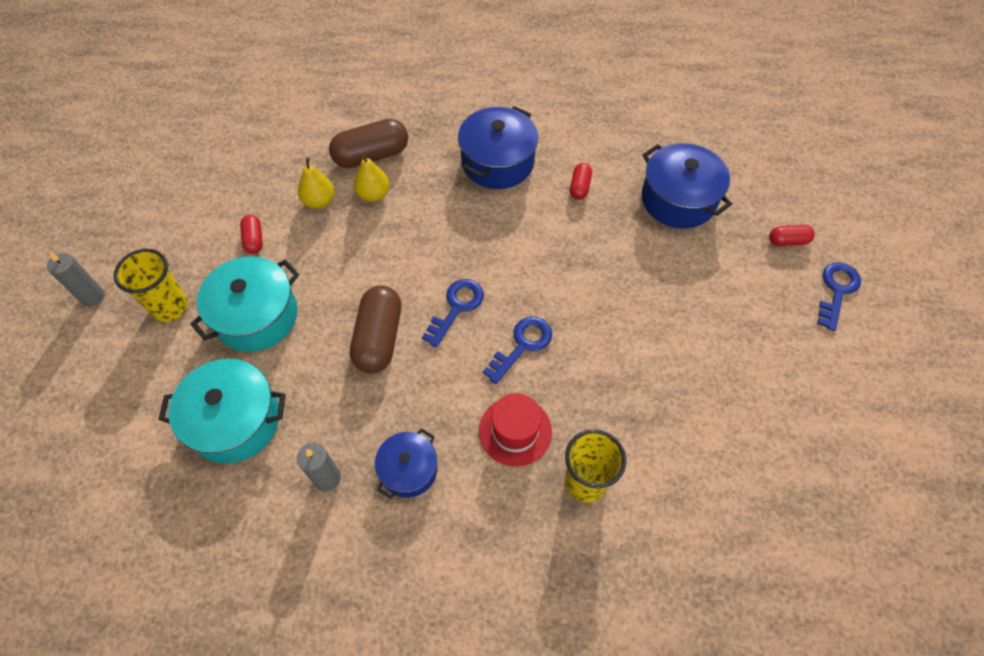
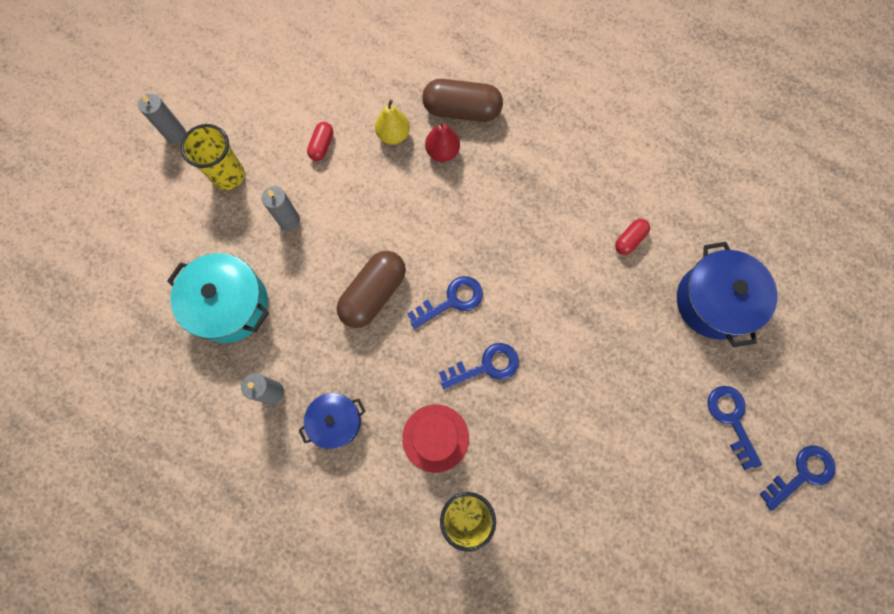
camera: 30 degrees right, 15 degrees up
(256, 316) = (289, 220): turquoise pot -> grey candle
(373, 194) = (442, 152): yellow pear -> red pear
(497, 162) = (570, 174): blue pot -> none
(754, 279) = (731, 419): none -> blue key
(788, 241) = (790, 400): red capsule -> none

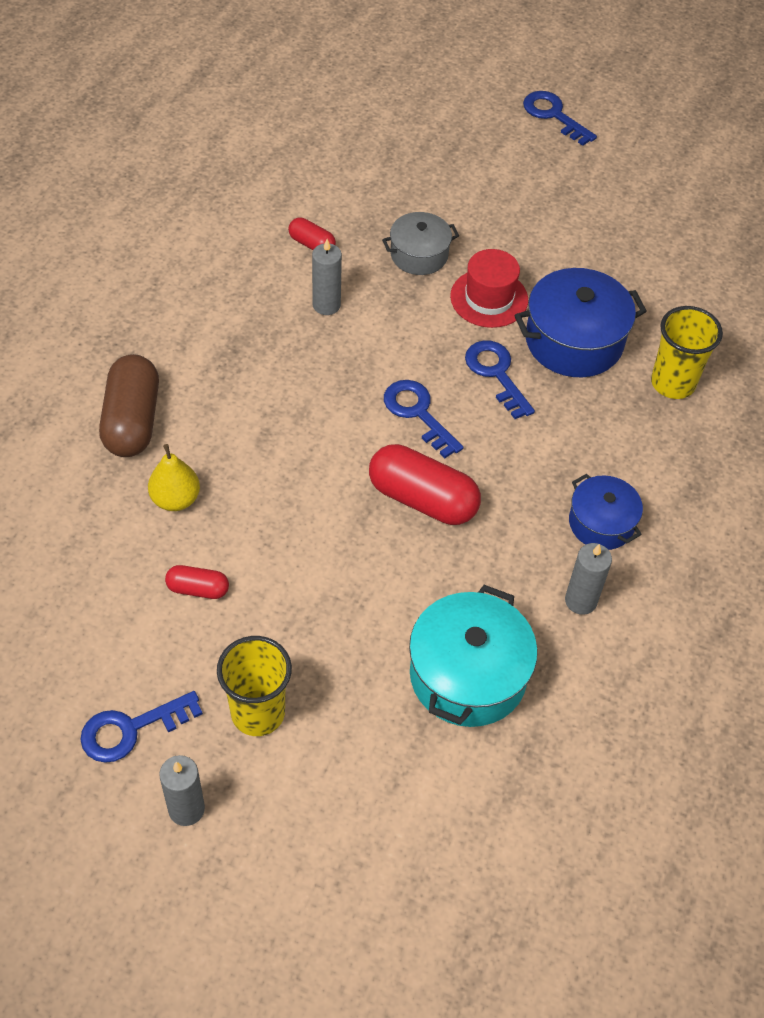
camera: 100 degrees left, 20 degrees down
(289, 220) = (325, 616): grey candle -> grey candle (326, 305)
(374, 294) = (422, 499): brown capsule -> red capsule
(435, 438) = (595, 417): red hat -> red hat (489, 298)
(442, 152) = (200, 438): red pear -> none
(617, 323) = (419, 255): none -> grey pot
(714, 301) = (379, 173): blue pot -> blue pot (574, 341)
(731, 419) = (510, 164): blue key -> blue key (131, 729)

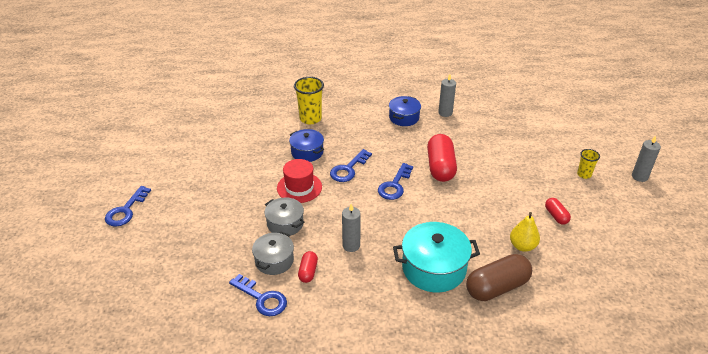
camera: 115 degrees left, 15 degrees down
(131, 729) = (633, 206): blue key -> blue key (262, 298)
(258, 713) = (584, 174): yellow cup -> yellow cup, size x0.58
(356, 220) = (274, 260): none -> grey pot
(468, 675) = (506, 129): turquoise pot -> turquoise pot (434, 268)
(574, 341) = (307, 152): blue pot -> blue pot, size x0.61

